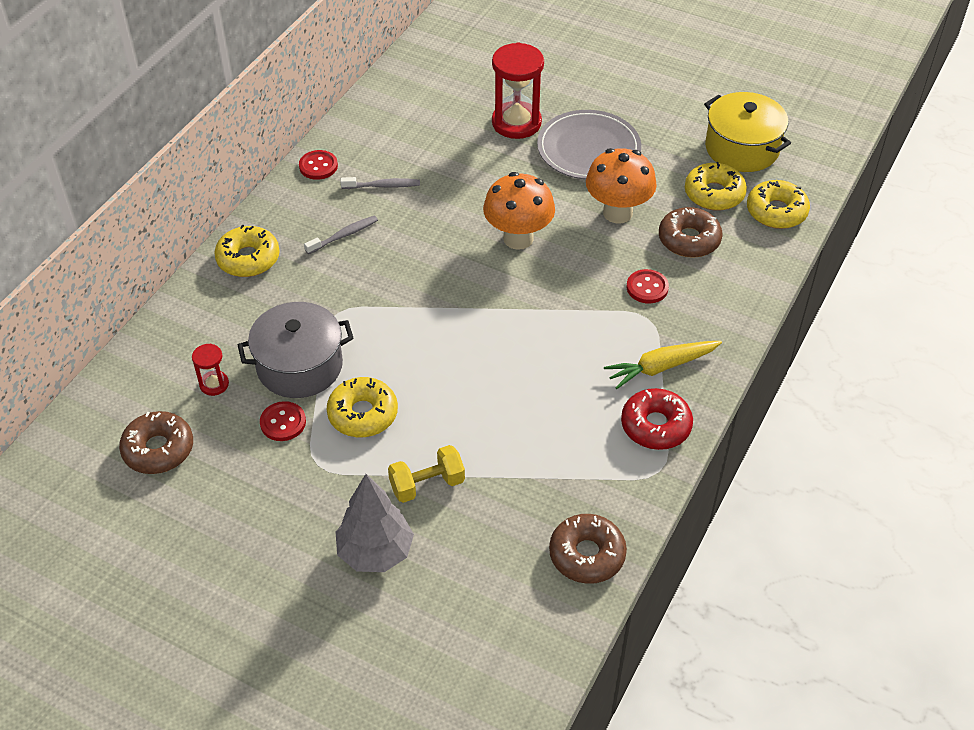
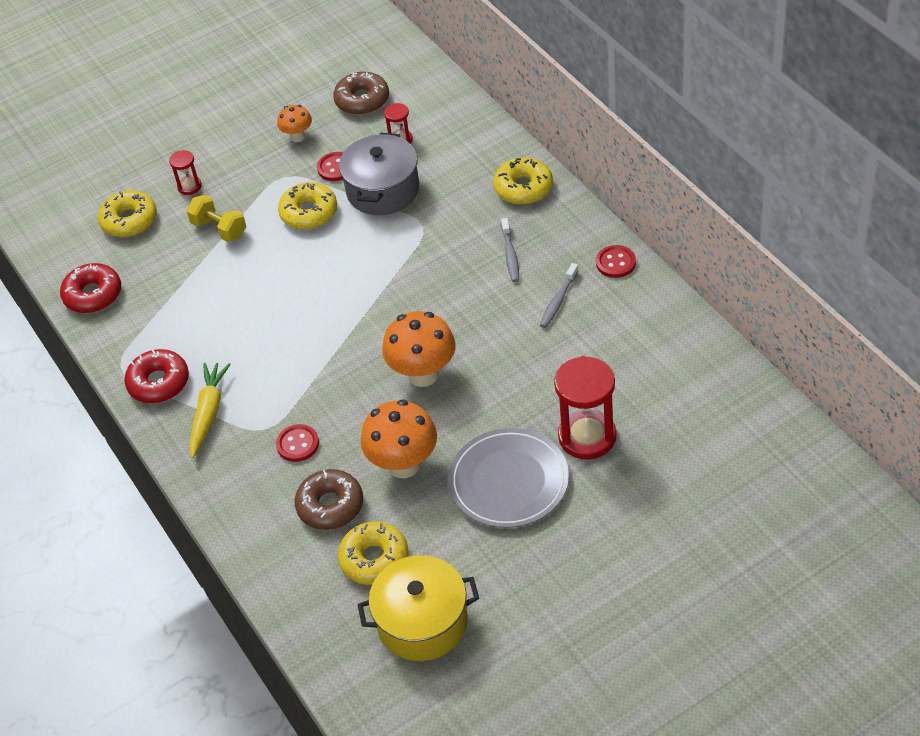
camera: 125 degrees right, 0 degrees up
(246, 483) = (297, 137): none -> orange mushroom
(375, 552) = (189, 186): grey tree -> red hourglass
(427, 485) = (219, 229): yellow dumbbell -> yellow dumbbell turned 60 degrees counterclockwise
(587, 555) = (93, 295): brown donut -> red donut
(776, 212) = (314, 601): yellow donut -> yellow donut (129, 220)

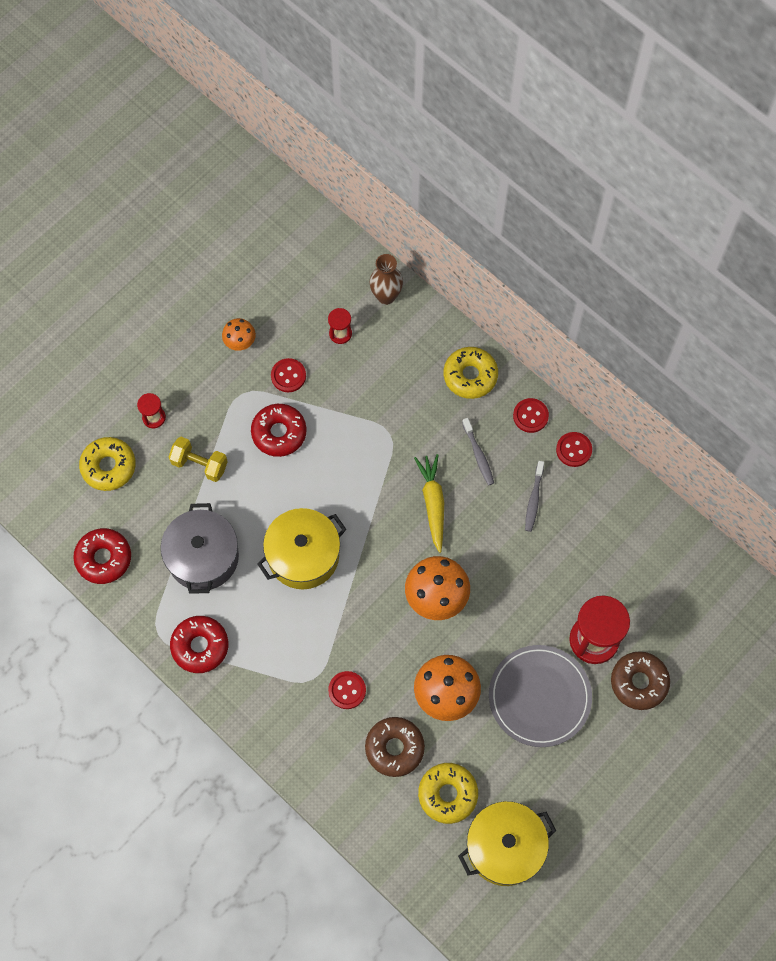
camera: 20 degrees left, 20 degrees up
(208, 413) = (256, 671): yellow carrot -> yellow carrot (433, 503)
(295, 318) = (303, 555): none -> yellow pot
(309, 213) = (279, 433): yellow donut -> red donut
(362, 100) = (289, 290): brown donut -> brown donut (639, 682)
(383, 190) = (341, 396): grey pot -> grey pot (203, 557)
(457, 115) = (386, 296): none -> brown vase
(577, 228) = (530, 416): none -> red button

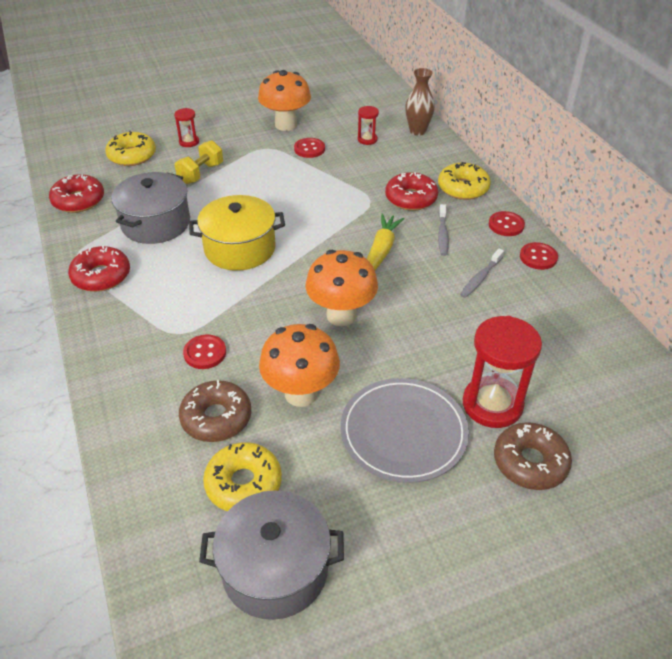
camera: 25 degrees right, 25 degrees down
(199, 464) = (201, 173): yellow dumbbell -> yellow dumbbell turned 75 degrees clockwise
(240, 343) = (286, 125): orange mushroom -> orange mushroom, size x1.82
(279, 433) = (278, 175): red donut -> red donut (411, 198)
(504, 847) = (275, 569): yellow pot -> grey pot

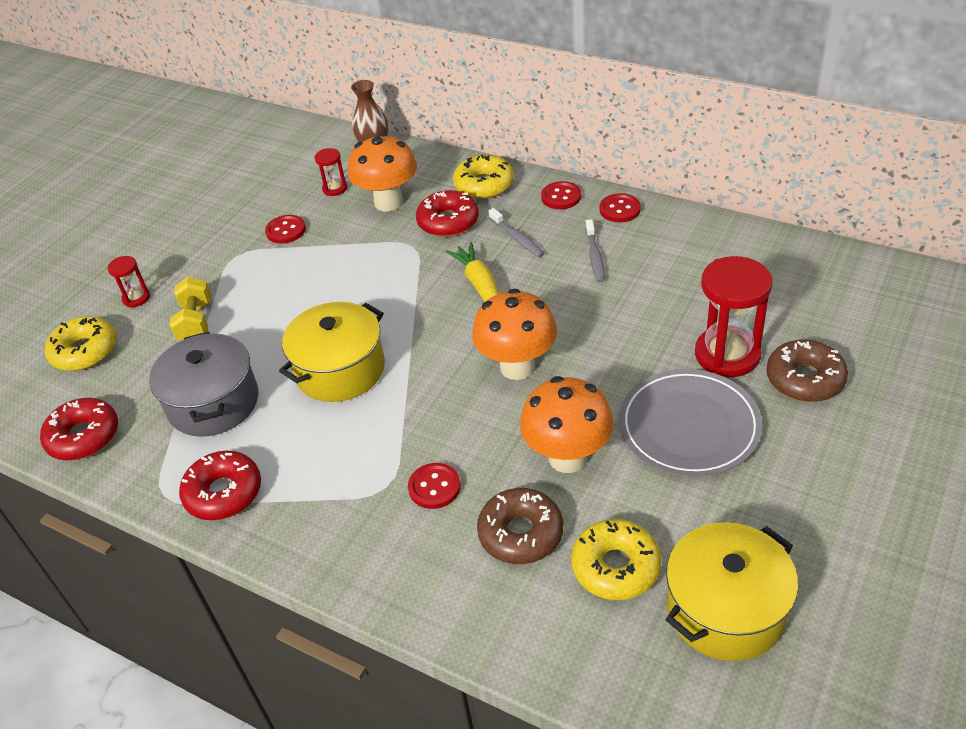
camera: 35 degrees left, 0 degrees up
(275, 569) = (726, 609): grey pot -> yellow pot
(286, 125) = (227, 220): orange mushroom -> orange mushroom (388, 202)

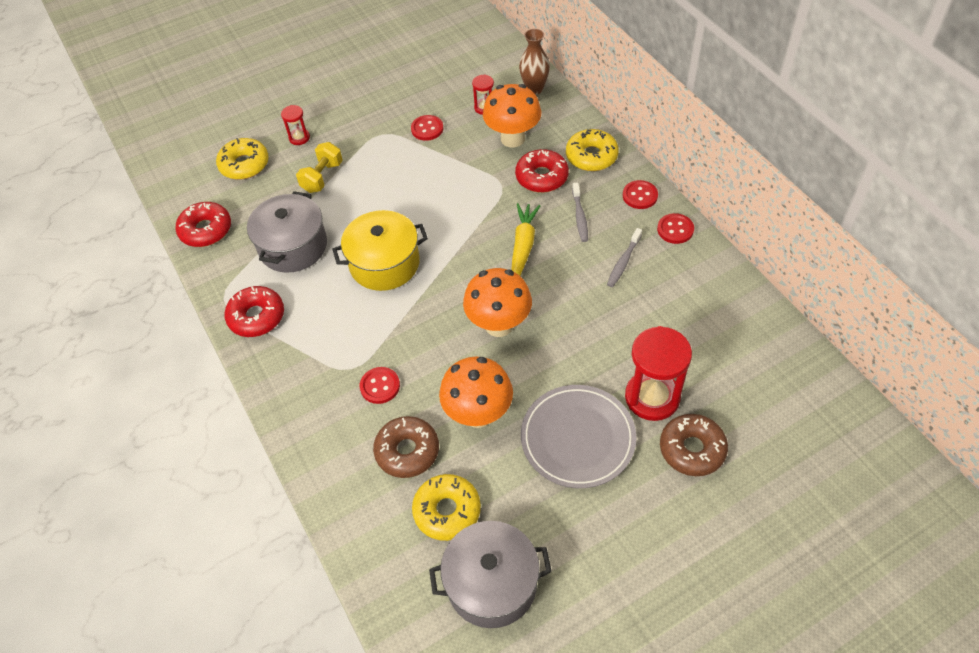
camera: 30 degrees right, 10 degrees up
(726, 609) = (492, 583): yellow pot -> grey pot

